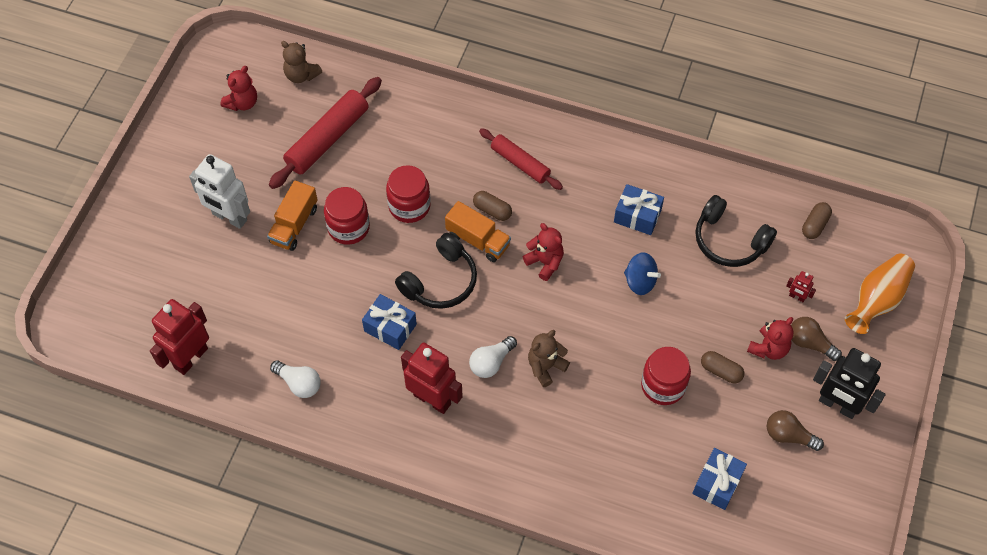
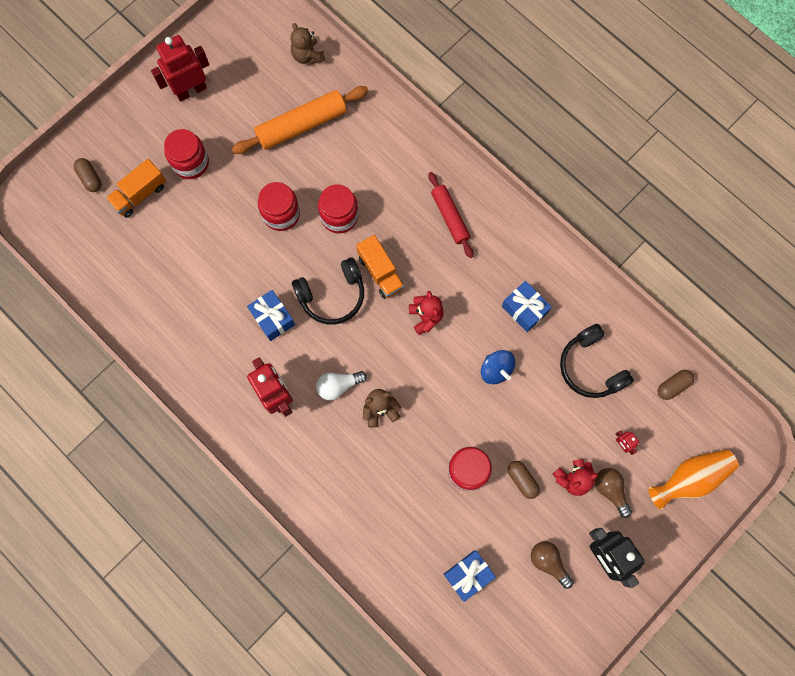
camera: 25 degrees right, 15 degrees up
(190, 358) = (106, 273): red robot -> red robot (191, 90)
(229, 217) = (191, 163): white robot -> red jar
(242, 103) = (248, 61): red teddy bear -> none
(294, 225) = (239, 192): orange truck -> orange truck (140, 194)
(299, 383) = (179, 334): white light bulb -> none
(328, 139) = (302, 125): red rolling pin -> orange rolling pin
(492, 210) = (405, 250): brown capsule -> brown capsule (90, 178)

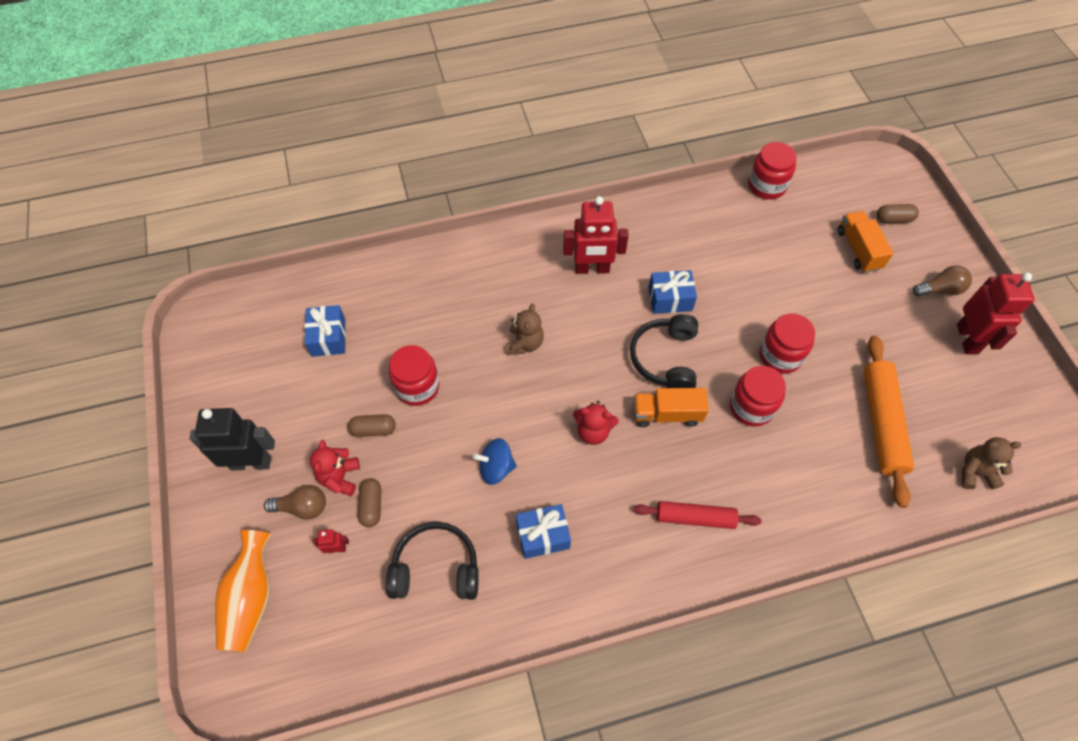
camera: 120 degrees right, 15 degrees down
(191, 163) = (876, 303): red jar -> red jar (766, 186)
(338, 386) = (570, 320): white light bulb -> none
(548, 562) = (285, 409): brown light bulb -> brown light bulb (940, 289)
(673, 386) = (354, 649): brown capsule -> brown capsule (371, 506)

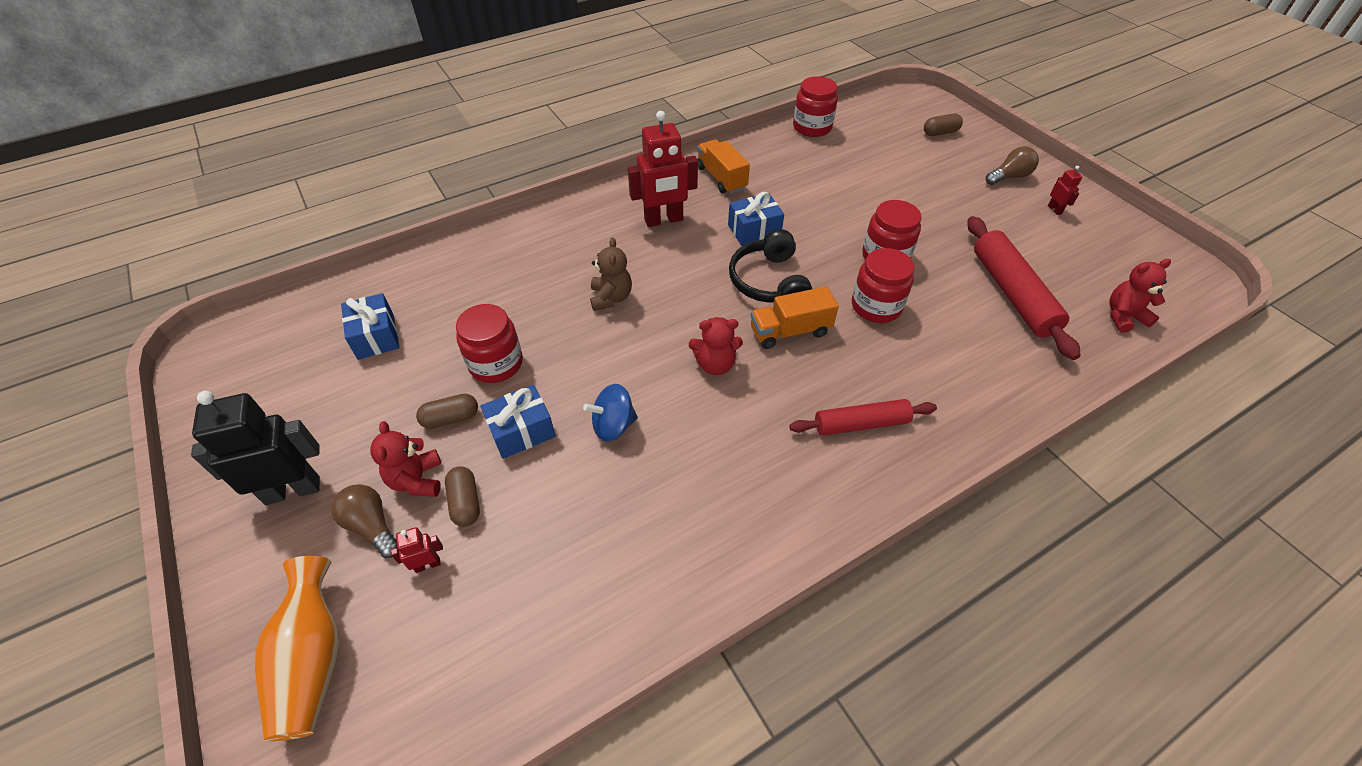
camera: 15 degrees left, 10 degrees down
(302, 507) = (372, 526): brown light bulb -> brown light bulb turned 120 degrees counterclockwise
(436, 569) = (567, 555): black headphones -> none
(543, 535) = (691, 484): blue gift -> blue gift (521, 431)
(858, 249) = (919, 160): orange truck -> orange truck (721, 178)
(881, 423) = (1012, 293): orange rolling pin -> red rolling pin
(967, 339) = (1054, 209): red robot -> red robot, size x0.44
(975, 472) = (1124, 316): brown teddy bear -> red teddy bear

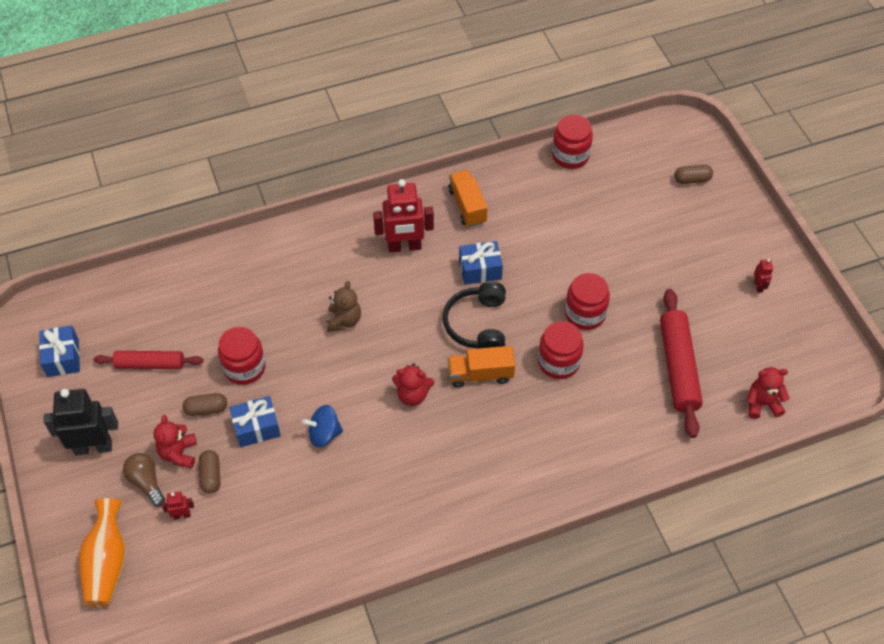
camera: 10 degrees right, 5 degrees up
(376, 337) = (155, 329): blue gift -> blue gift (63, 358)
(860, 424) = (509, 462): red rolling pin -> red rolling pin (150, 364)
(1009, 177) = (734, 243): brown light bulb -> none

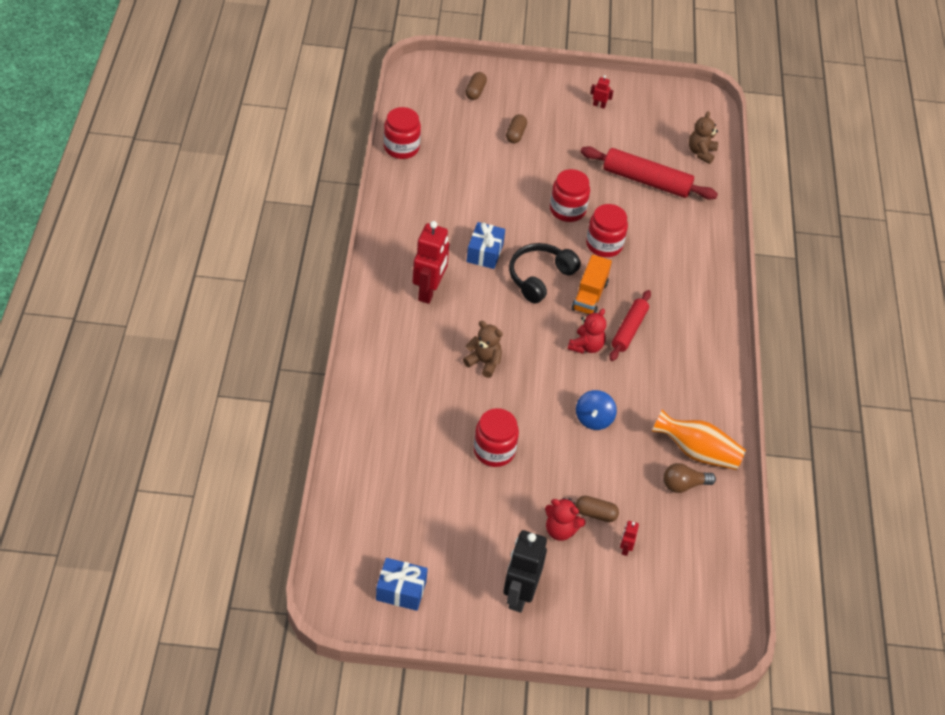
camera: 70 degrees left, 5 degrees down
(107, 563) = (648, 620): orange vase -> orange vase (697, 452)
(146, 482) = (578, 564): brown light bulb -> brown light bulb (683, 485)
(150, 364) = (449, 521): red rolling pin -> red rolling pin (629, 330)
(206, 409) = (523, 494): brown capsule -> brown capsule (515, 134)
(256, 427) = (562, 464): blue gift -> none
(467, 206) = (412, 233): orange truck -> none
(477, 325) = (540, 277): black headphones -> black headphones turned 105 degrees clockwise
(762, 404) = (701, 152): red teddy bear -> brown teddy bear

